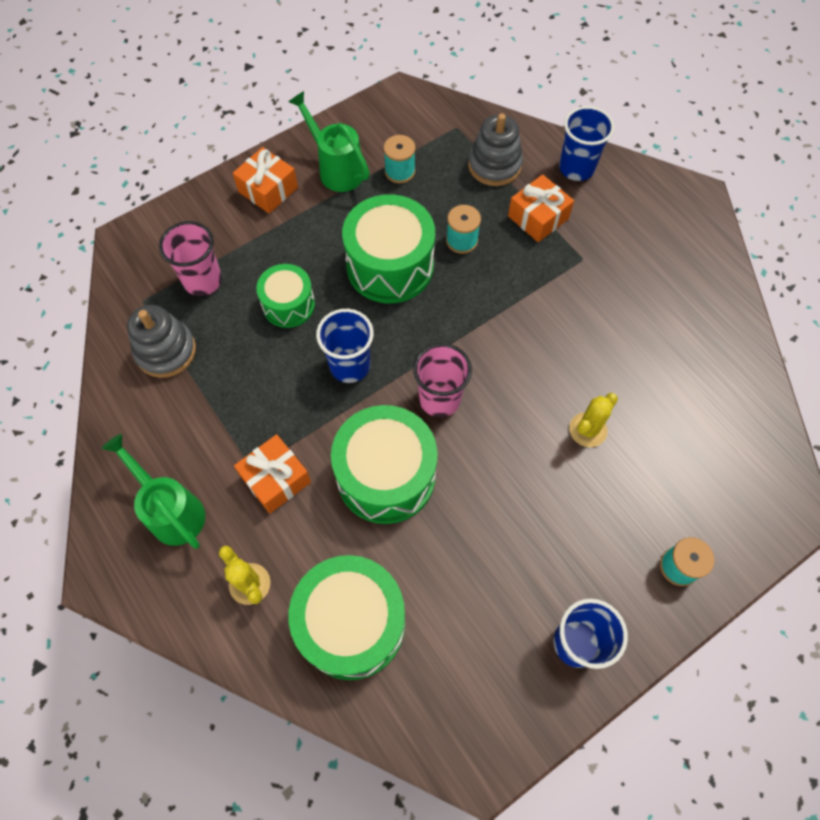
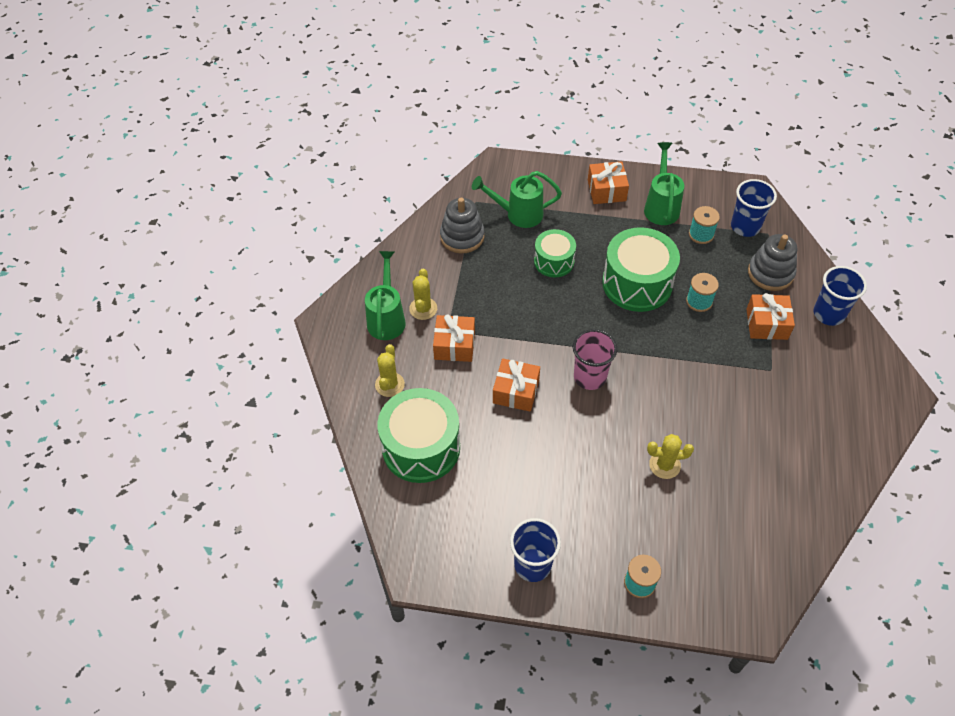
camera: 45 degrees right, 10 degrees down
(202, 466) = (423, 309): none -> yellow cactus
(203, 281) = (518, 214): pink cup -> green watering can
(350, 365) = (555, 319): blue cup -> blue cup (745, 227)
(386, 475) = (516, 391): green drum -> orange gift

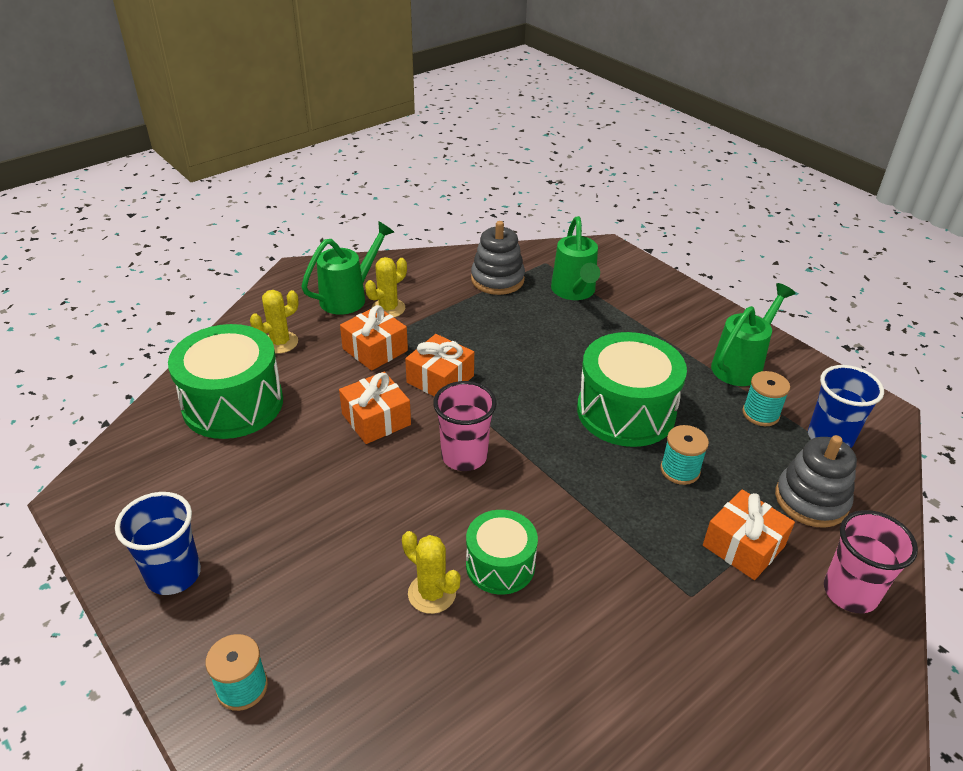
camera: 40 degrees right, 15 degrees down
(518, 214) = (574, 292): green watering can -> green watering can turned 135 degrees counterclockwise
(554, 261) = (560, 344): green drum -> green drum (500, 565)
(606, 190) = (693, 321): orange gift -> orange gift (440, 379)
(828, 314) = (850, 592): blue cup -> pink cup

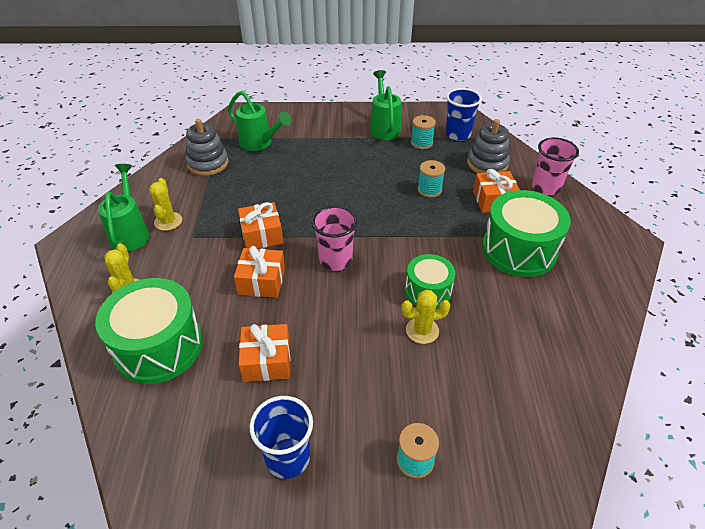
camera: 50 degrees left, 5 degrees up
(375, 350) = (198, 248): orange gift -> orange gift (267, 361)
(626, 411) = (371, 182): green drum -> green drum (519, 250)

